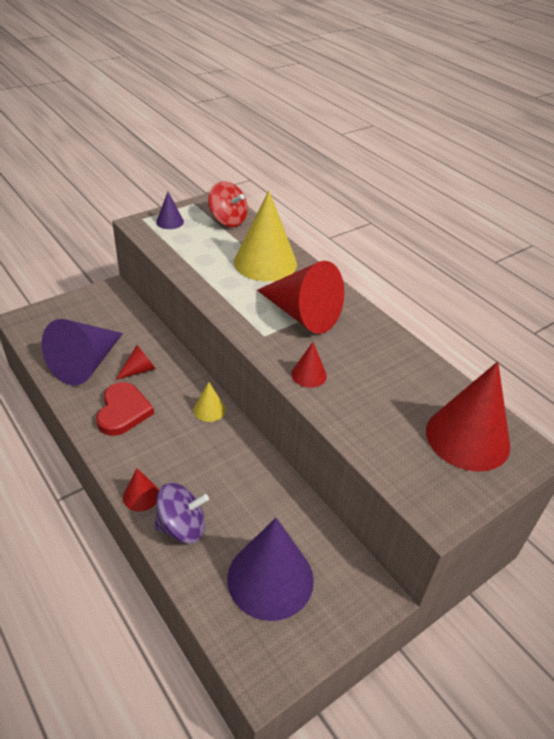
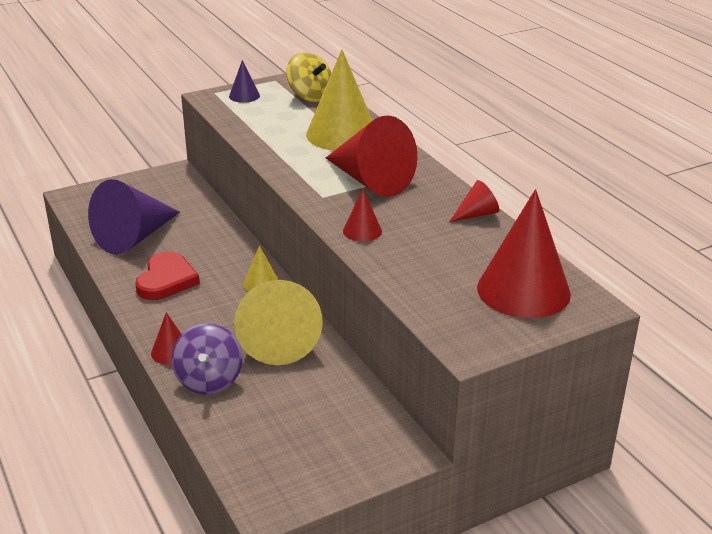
camera: 10 degrees right, 10 degrees down
(139, 370) = (191, 245): red cone -> red cone (476, 214)
(182, 527) = (209, 380): purple spinning top -> purple spinning top turned 90 degrees clockwise
(228, 220) = (310, 96): red spinning top -> yellow spinning top
(236, 473) = (278, 339): none -> yellow cone
(270, 578) = (294, 428): purple cone -> none

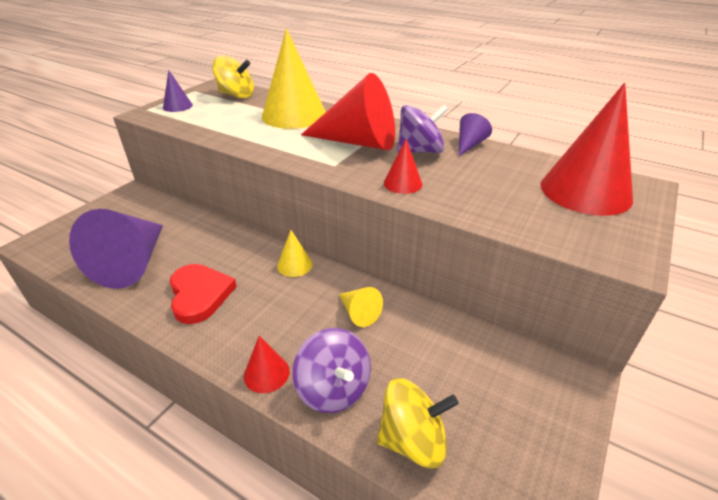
camera: 30 degrees left, 5 degrees up
(234, 430) = (413, 440): none -> yellow spinning top
(278, 339) = (359, 313): yellow cone -> yellow cone, size x0.46
(418, 206) = (420, 151): none -> purple spinning top
(476, 214) = (469, 145): red cone -> purple cone

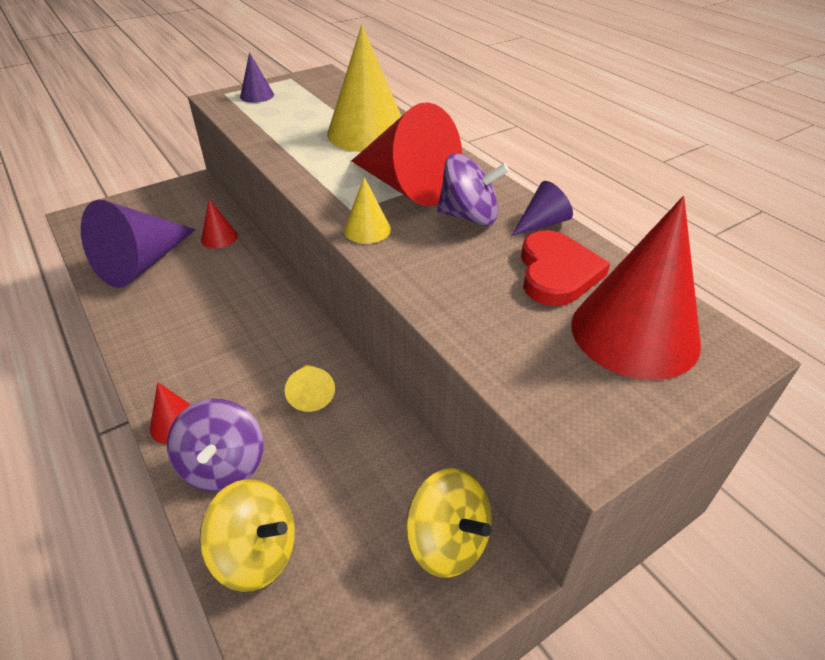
camera: 25 degrees right, 5 degrees up
(199, 295) = (176, 317): red heart -> red heart (556, 272)
(236, 95) = (328, 93): yellow spinning top -> yellow spinning top (448, 541)
(294, 265) = (288, 315): yellow cone -> yellow cone (367, 229)
(403, 183) = (406, 255): red cone -> red cone (219, 237)

